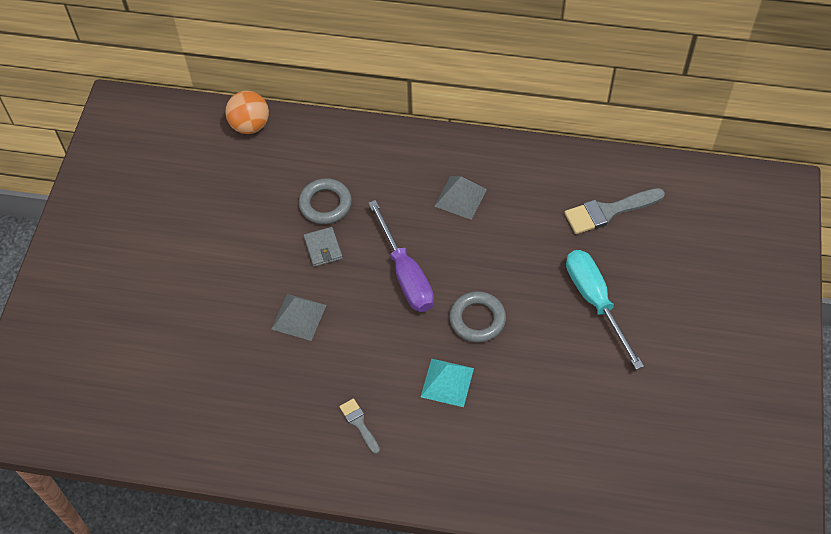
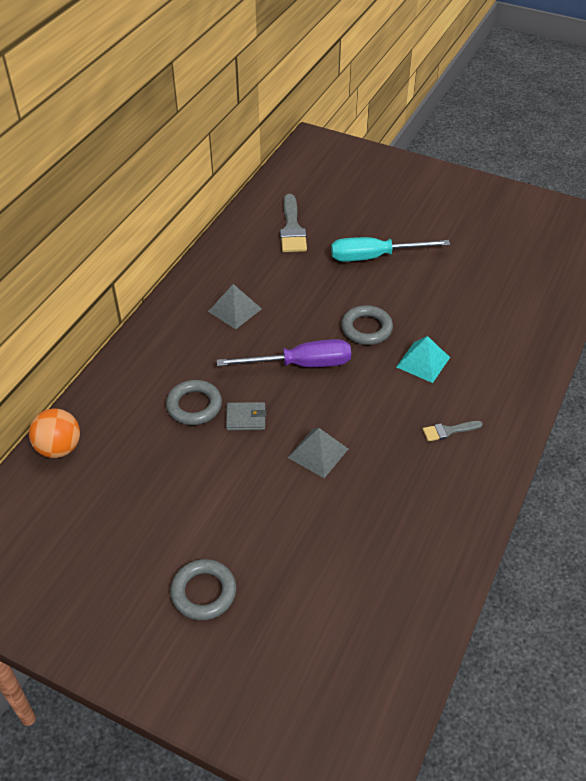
camera: 75 degrees left, 10 degrees down
(134, 273) = (203, 592): none -> grey ring

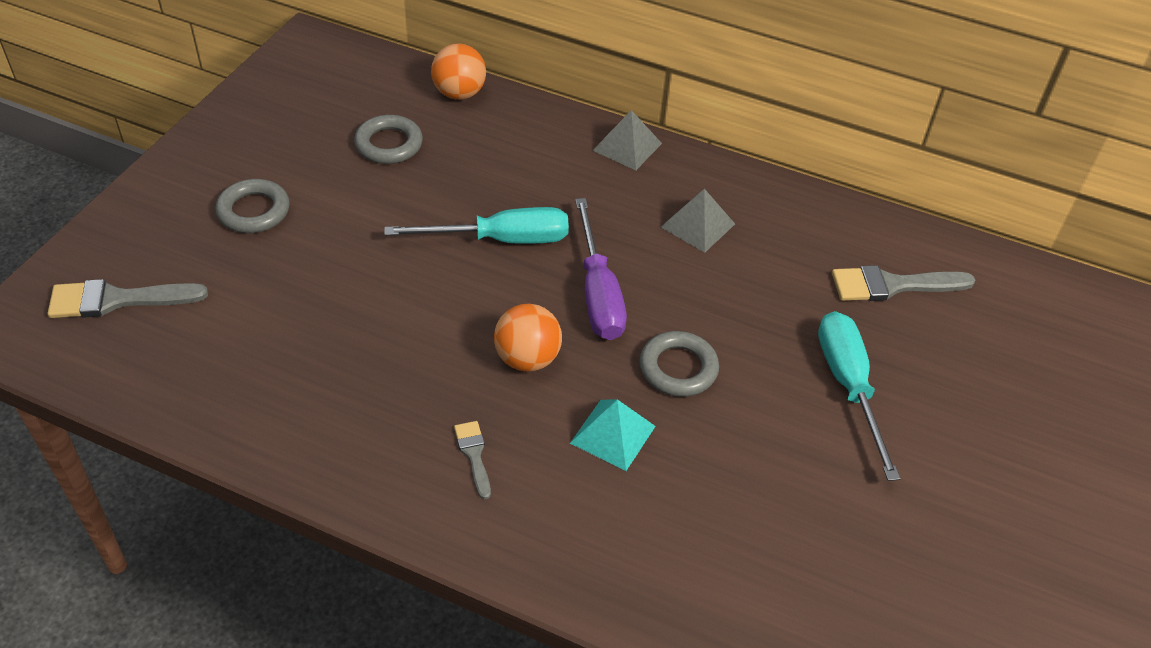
camera: 85 degrees right, 0 degrees up
(194, 406) = (521, 193): grey ring -> grey ring (389, 144)
(246, 418) = (501, 240): grey wallet -> turquoise screwdriver
(315, 687) = (118, 300): none -> grey brush
(318, 453) = (440, 308): grey pyramid -> grey pyramid (627, 147)
(364, 403) = (527, 359): none -> orange ball

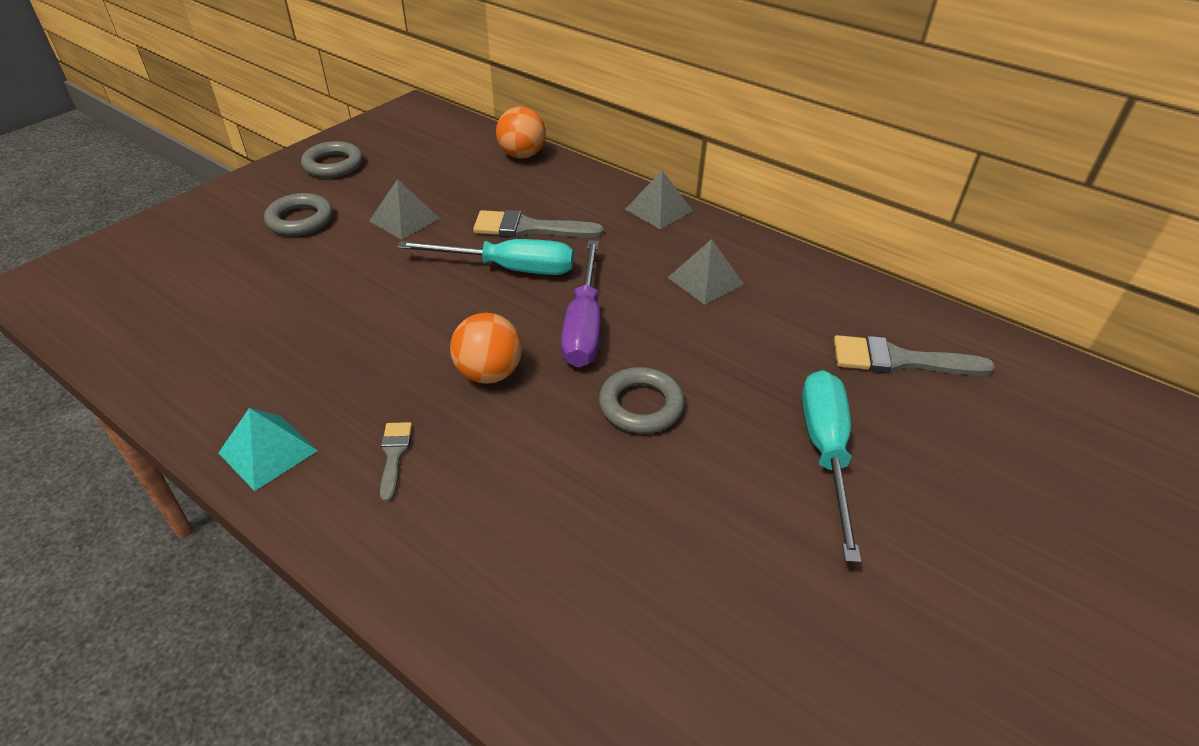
camera: 15 degrees right, 5 degrees down
(118, 300) = (145, 272): grey brush -> grey brush (529, 228)
(367, 195) = (404, 219): none -> grey pyramid
(389, 144) = (443, 185): grey ring -> grey ring (333, 165)
(613, 434) = (547, 459): turquoise pyramid -> turquoise pyramid (268, 452)

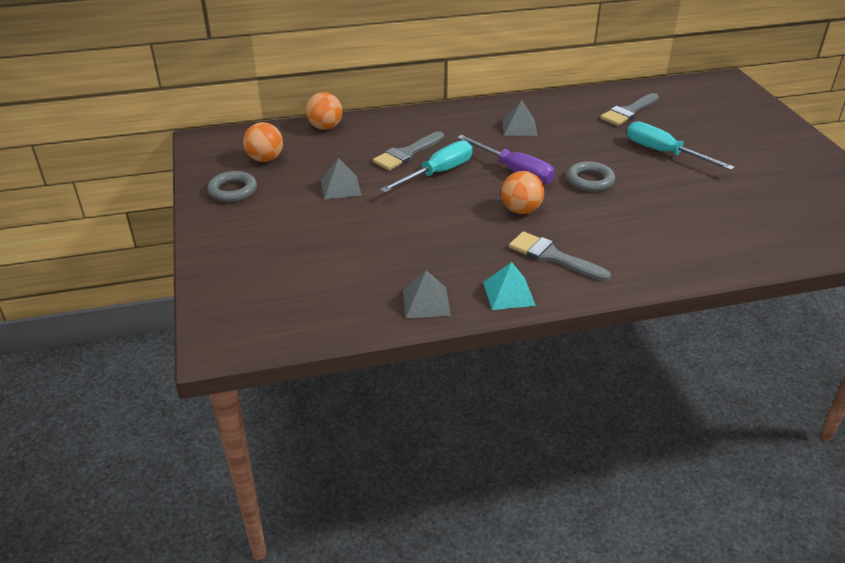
camera: 50 degrees left, 5 degrees down
(300, 220) = (286, 222): grey ring -> none
(394, 455) = (553, 257): grey brush -> grey brush, size x1.82
(414, 153) = (265, 159): none -> orange ball
(658, 210) = (442, 113): grey pyramid -> grey pyramid (426, 302)

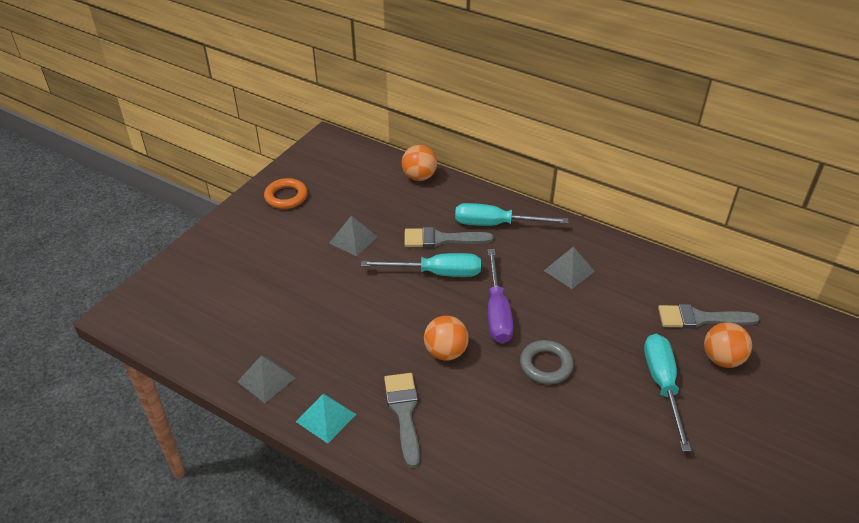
camera: 45 degrees right, 5 degrees up
(233, 190) = (286, 197): grey ring -> orange ring
(265, 159) = (341, 182): orange ball -> orange ball (722, 359)
(430, 127) = (496, 224): none -> turquoise screwdriver

